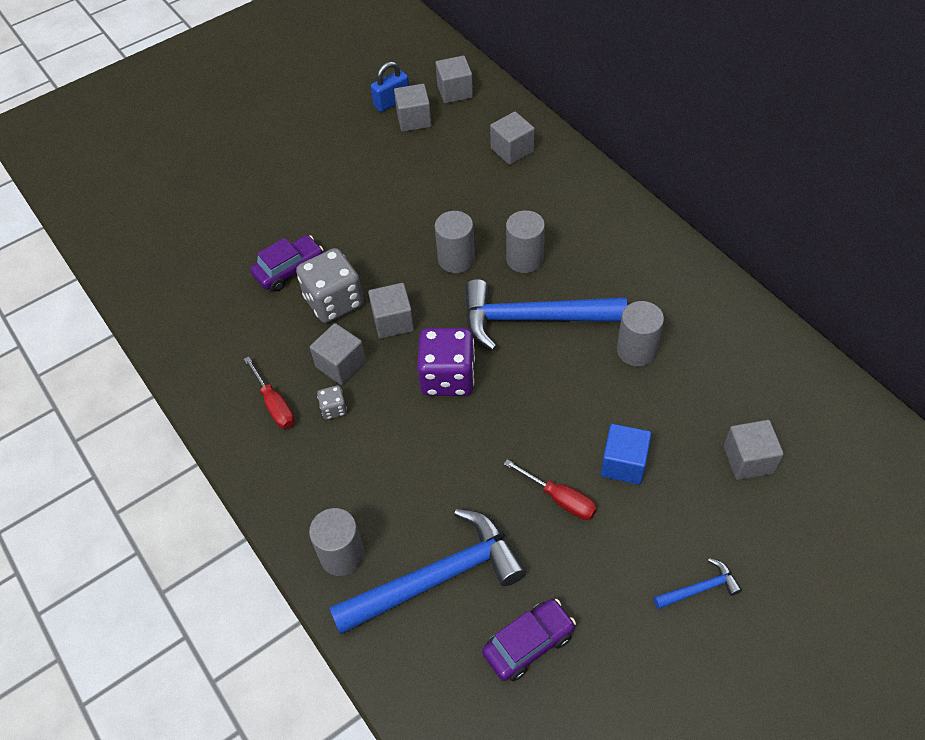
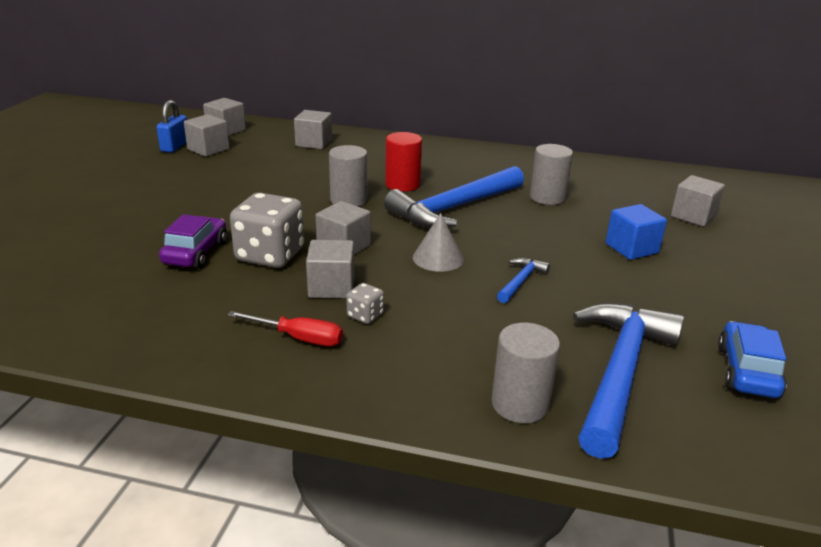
camera: 45 degrees left, 25 degrees down
(448, 377) = (438, 258): purple dice -> grey cone
(524, 259) = (402, 184): grey cylinder -> red cylinder
(528, 643) = (747, 371): purple car -> blue car
(560, 499) = (624, 283): red screwdriver -> none
(699, 589) = (779, 283): blue hammer -> blue hammer (520, 281)

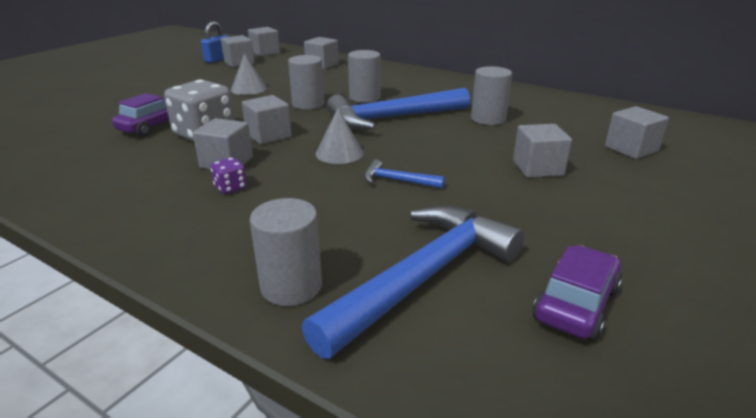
camera: 20 degrees right, 0 degrees up
(259, 187) = (249, 89): none -> grey cone
(299, 338) = (159, 196): red screwdriver -> none
(365, 315) = (230, 187): grey dice -> purple dice
(402, 184) = (364, 97): red cylinder -> grey cylinder
(520, 281) = (397, 181): blue hammer -> blue hammer turned 120 degrees counterclockwise
(631, 248) = (537, 168): blue cube -> grey cube
(747, 371) = (575, 304): blue car -> purple car

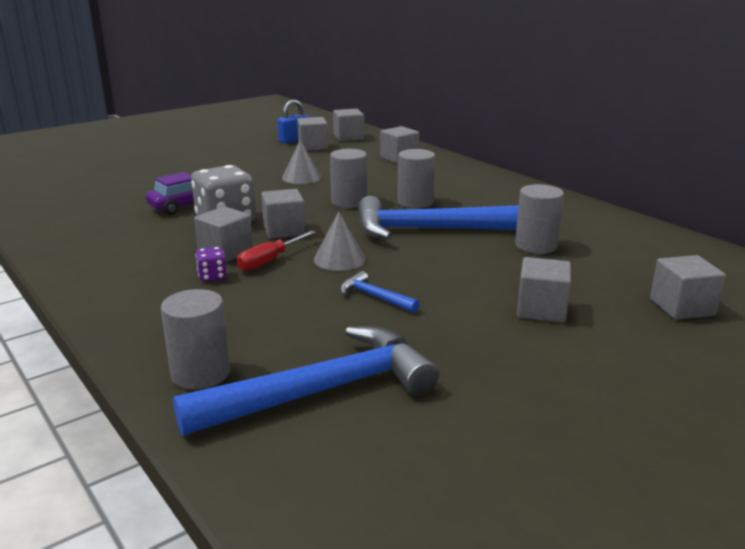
camera: 20 degrees right, 5 degrees down
(276, 164) = (269, 261): none -> red screwdriver
(575, 304) = (448, 447): purple car -> none

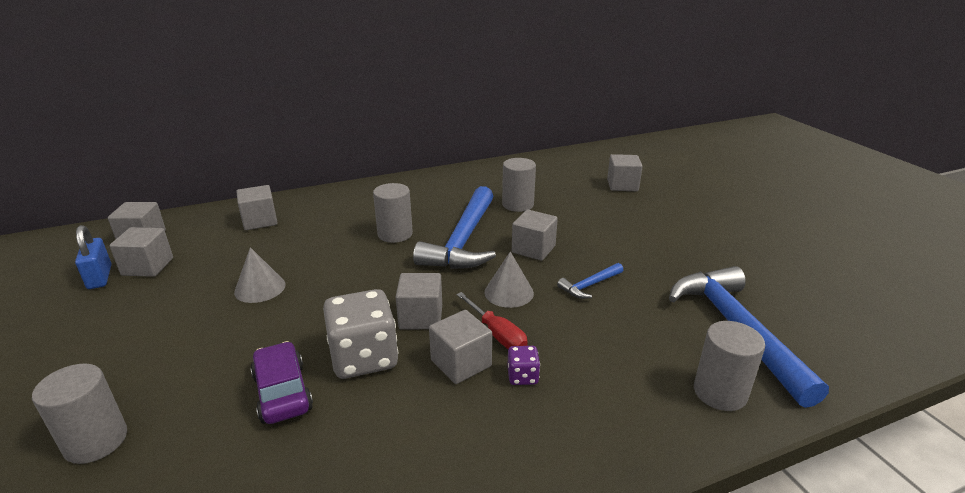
camera: 75 degrees left, 5 degrees up
(349, 202) = (367, 268): grey cylinder -> grey cylinder (96, 441)
(541, 310) = (620, 225): grey cube -> grey cube (533, 249)

